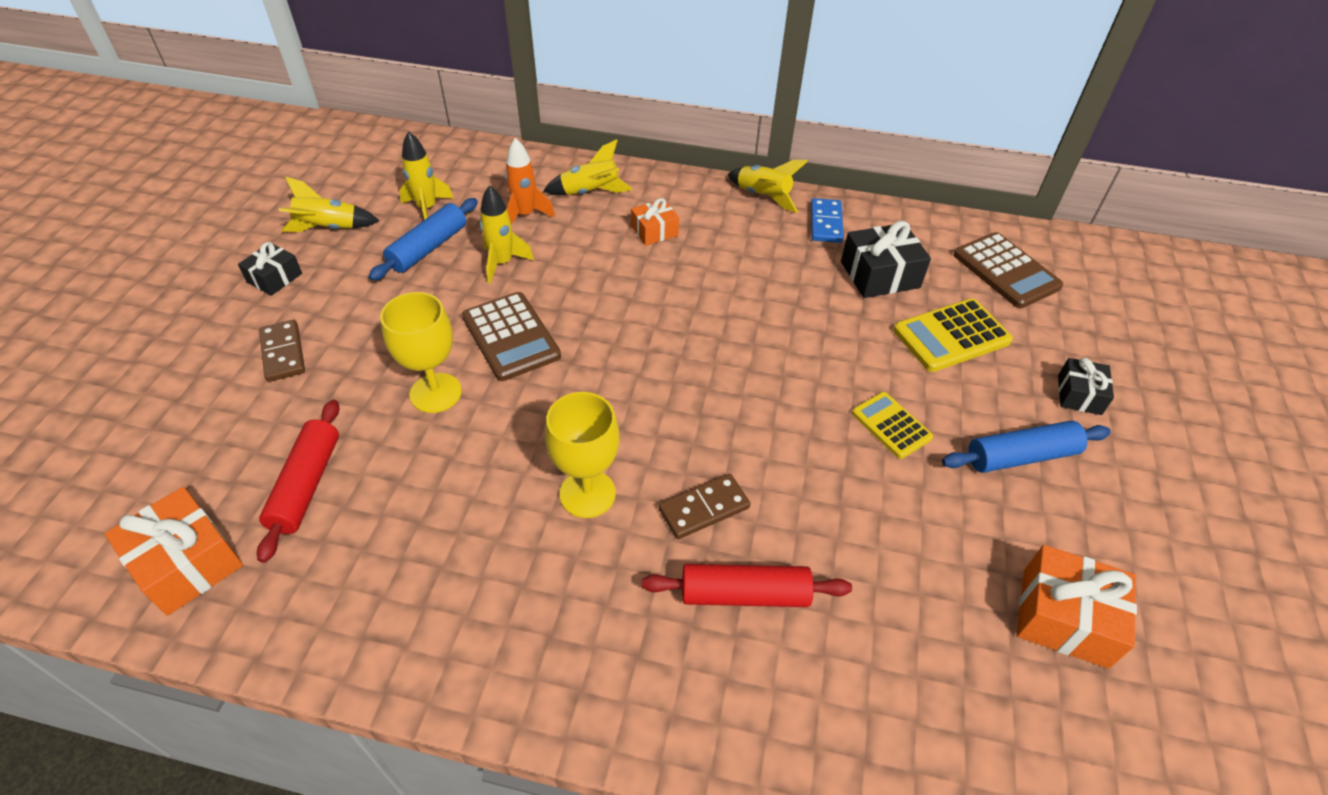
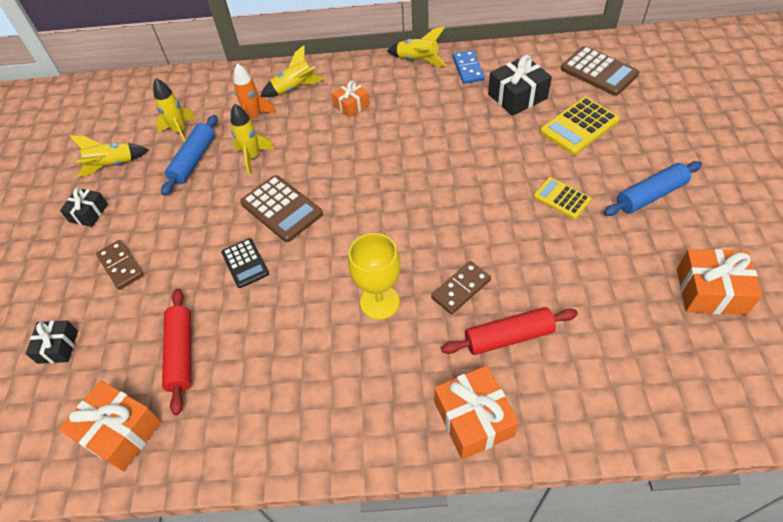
camera: 10 degrees left, 5 degrees up
(435, 393) = (245, 263): yellow goblet -> black calculator
(651, 694) = (473, 419): none -> orange gift
(1079, 395) = (673, 144): black gift -> black gift (58, 347)

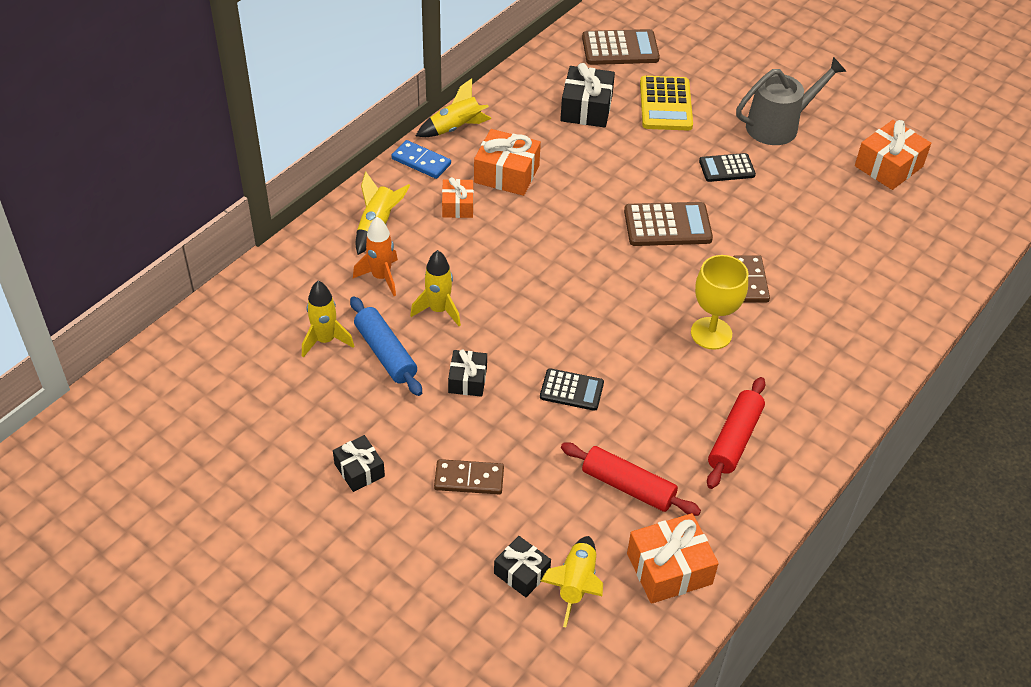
camera: 55 degrees left, 5 degrees down
(112, 165) = (307, 417): yellow rocket -> yellow rocket (576, 584)
(206, 209) = (467, 380): none -> black gift
(281, 209) = (534, 330): brown calculator -> brown calculator (667, 225)
(468, 69) = (512, 109): blue domino -> blue domino (421, 161)
(473, 419) = (868, 351): orange gift -> orange gift (506, 174)
(508, 337) = (820, 287): red rolling pin -> red rolling pin (734, 439)
(561, 198) = (726, 168): yellow calculator -> black calculator
(650, 195) = (778, 126): blue rolling pin -> grey watering can

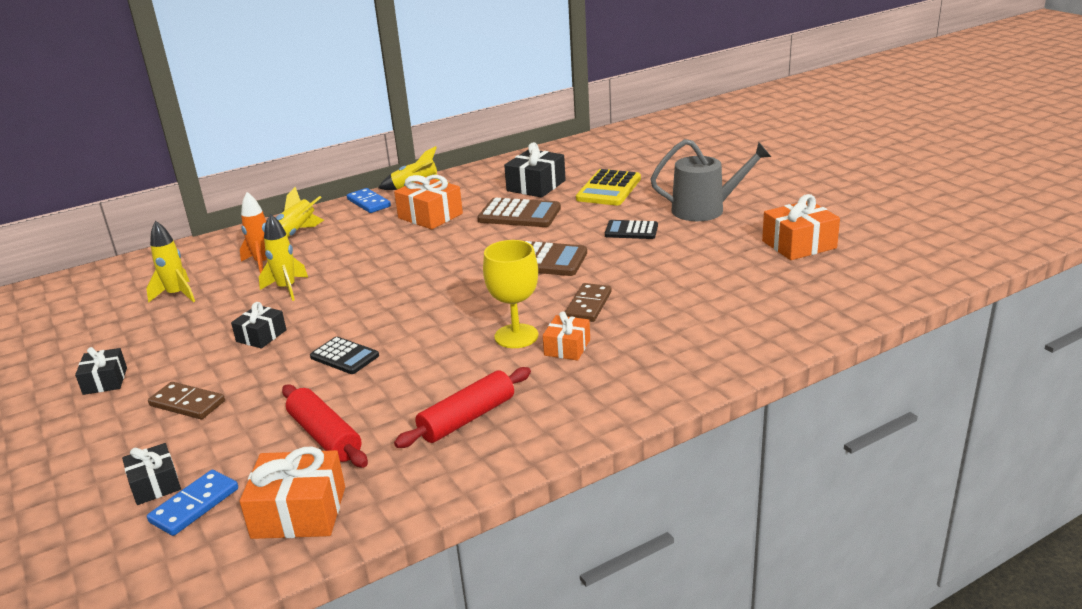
camera: 25 degrees right, 20 degrees down
(385, 353) = (214, 309): blue rolling pin -> none
(457, 206) = (370, 230): orange gift -> orange gift (567, 347)
(576, 584) = (194, 505): yellow rocket -> blue domino
(620, 48) = (597, 156): brown calculator -> brown calculator (519, 214)

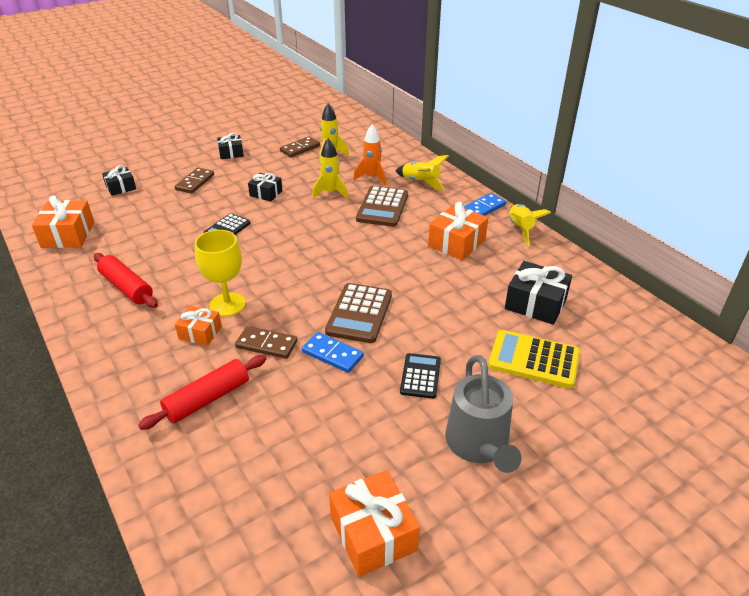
camera: 85 degrees right, 10 degrees up
(138, 320) = (300, 148): none -> brown domino
(194, 505) = (95, 202): blue domino -> blue domino (332, 354)
(325, 436) = (136, 233): red rolling pin -> red rolling pin (207, 399)
(519, 214) = (461, 295): brown calculator -> brown calculator (382, 207)

